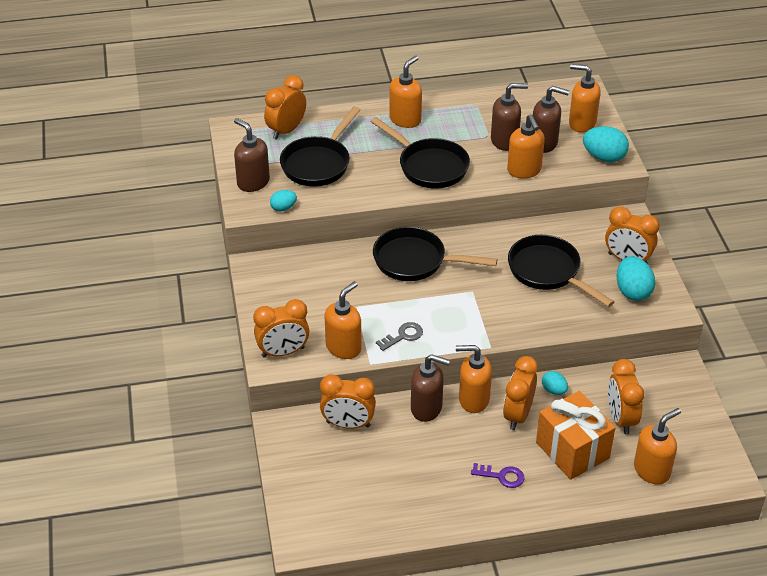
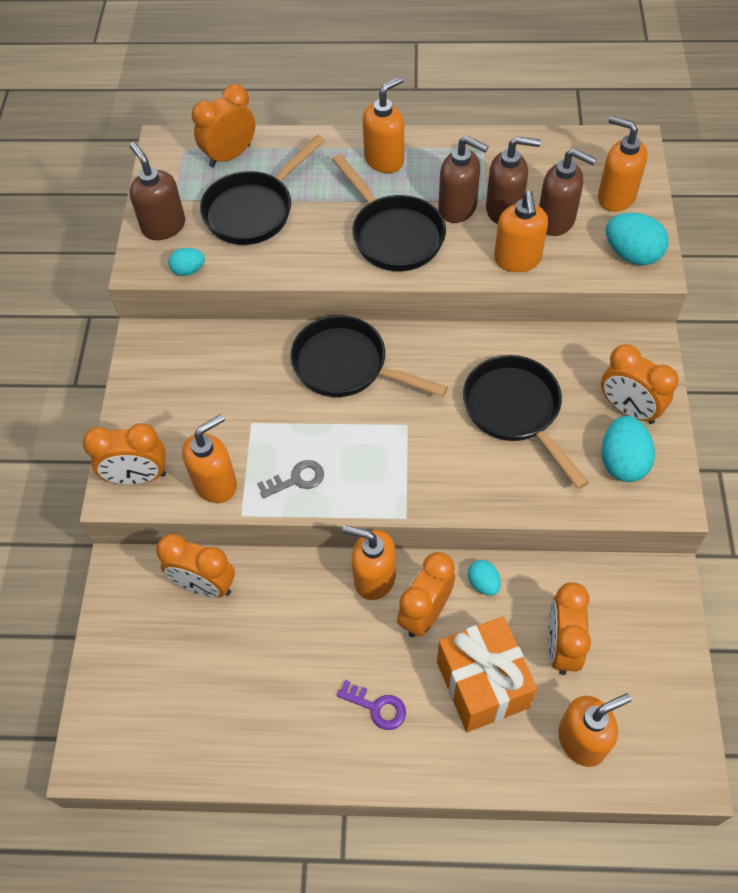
camera: 15 degrees right, 15 degrees up
(427, 408) = (310, 580): brown soap dispenser -> brown soap dispenser (458, 208)

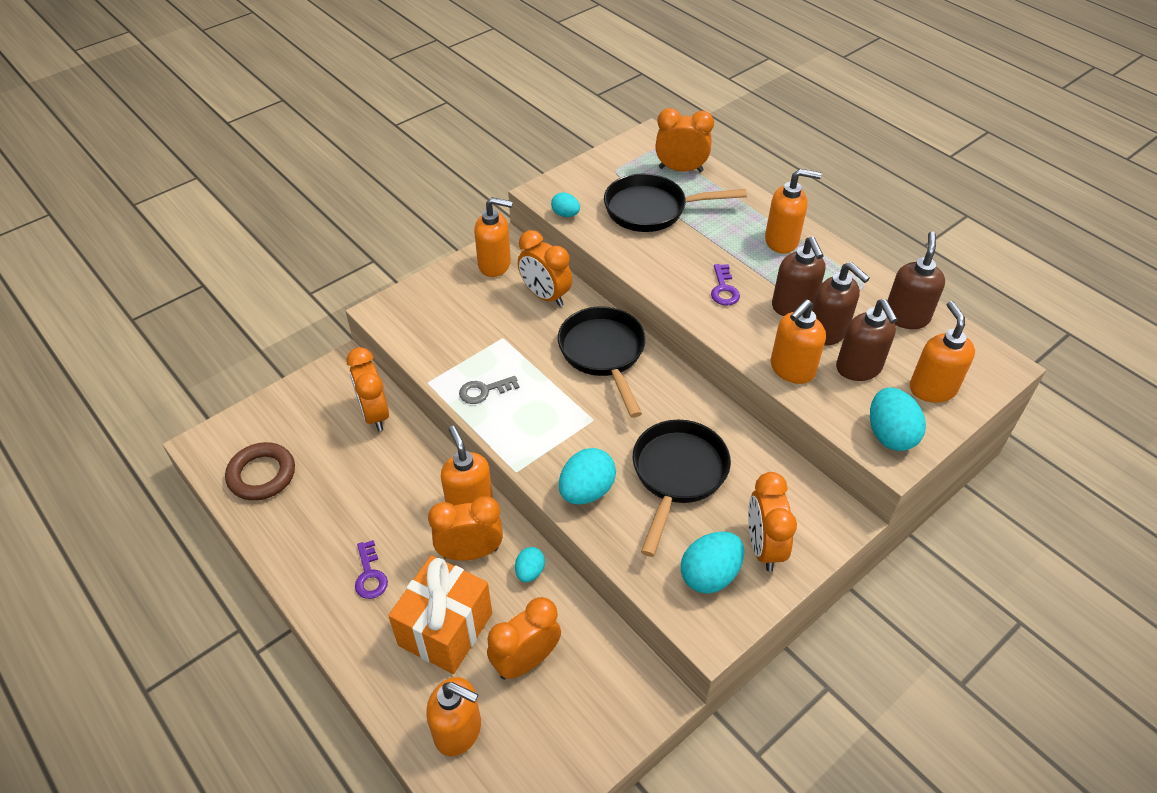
camera: 45 degrees right, 10 degrees down
(138, 477) = (403, 313): orange clock -> orange clock (545, 296)
(163, 226) = (585, 180): brown soap dispenser -> brown soap dispenser (906, 317)
(179, 727) = (262, 475): none -> brown ring
(216, 483) = (437, 353): orange soap dispenser -> orange soap dispenser (495, 265)
(297, 479) = (484, 391): grey key -> grey key turned 135 degrees clockwise
(394, 235) = (724, 289): black pan -> purple key
(473, 483) = (586, 491): none -> turquoise egg

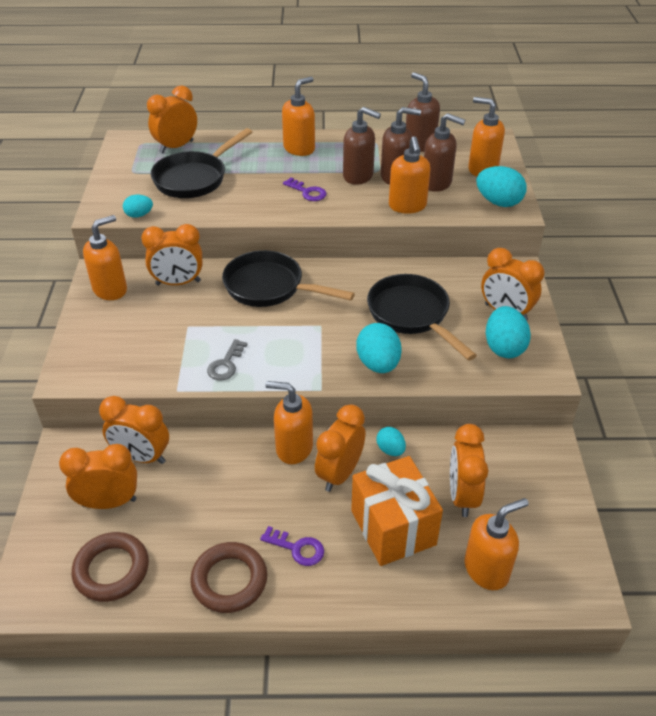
camera: 50 degrees left, 5 degrees down
(306, 552) = (229, 580): none -> brown ring
(318, 428) = (109, 502): none -> orange clock

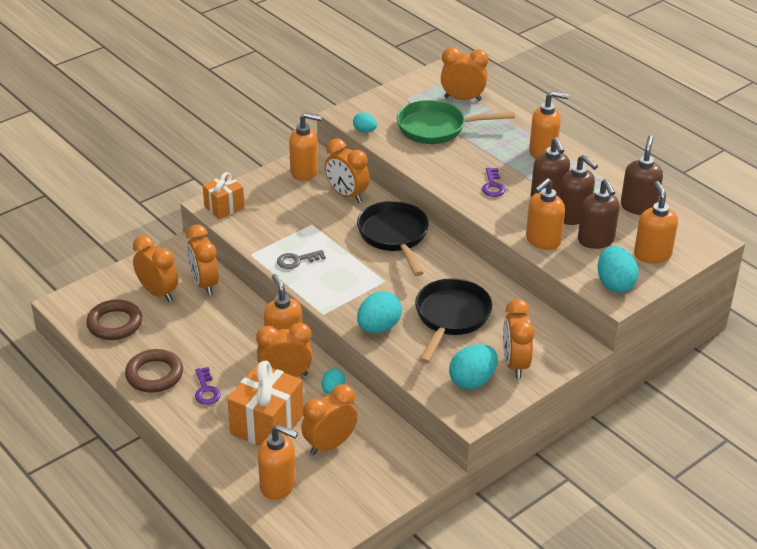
camera: 50 degrees right, 5 degrees down
(84, 369) = (224, 207): none -> orange gift
(194, 178) = (437, 128): black pan -> green pan

